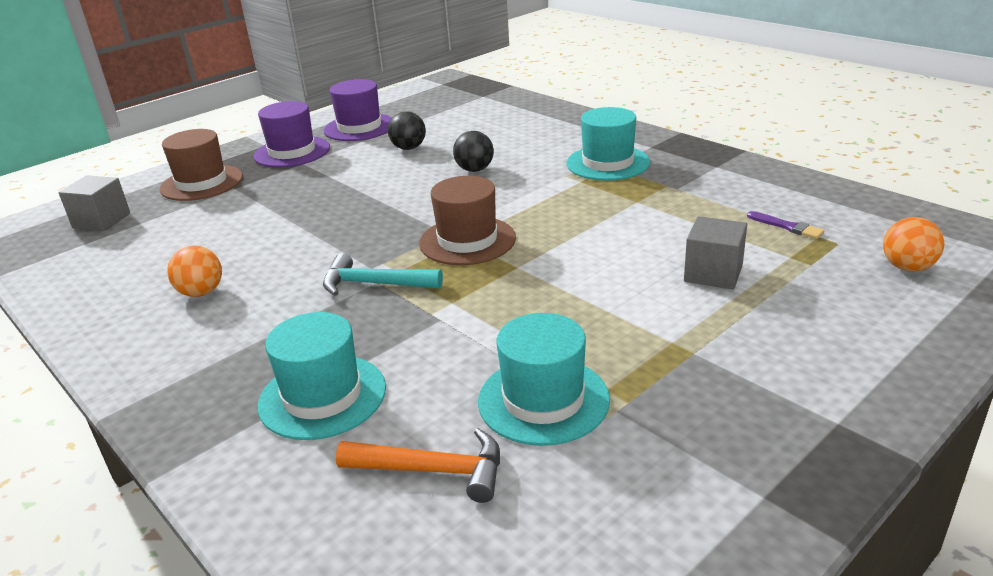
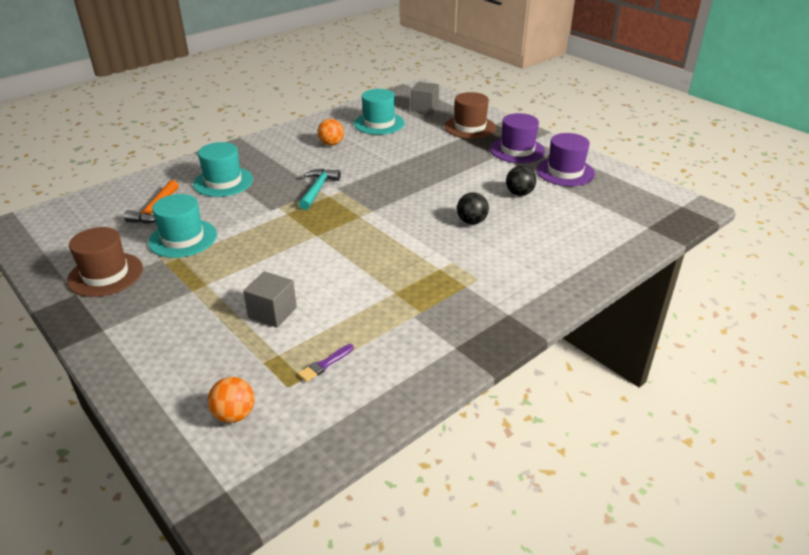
camera: 90 degrees right, 5 degrees up
(467, 240) = (358, 218): brown hat -> brown hat (105, 274)
(608, 163) = (473, 285): turquoise hat -> turquoise hat (379, 123)

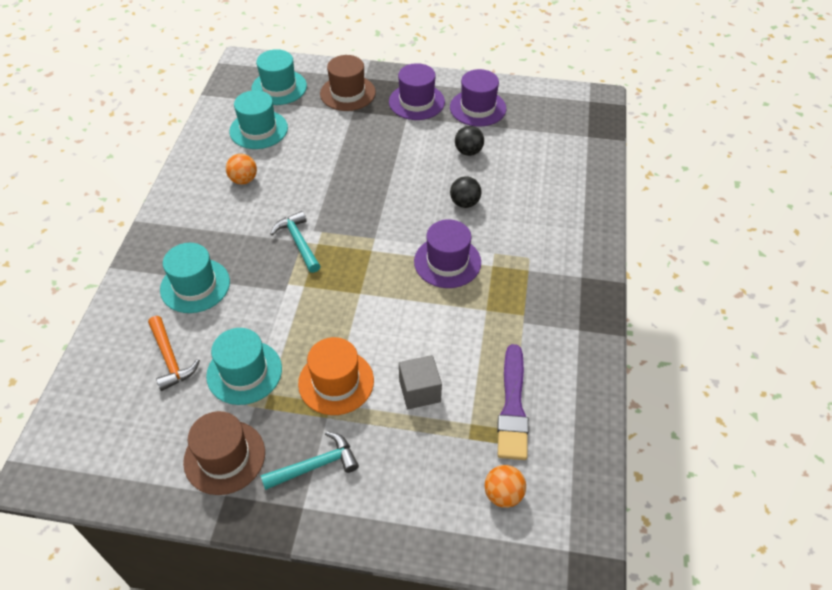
camera: 40 degrees left, 15 degrees up
(145, 312) = (315, 465): none -> turquoise hammer
(227, 275) = (336, 382): none -> orange hat
(325, 364) = (512, 407): purple brush -> purple brush, size x2.16
(406, 249) = (447, 262): none -> purple hat
(424, 108) = (279, 87): grey cube -> turquoise hat

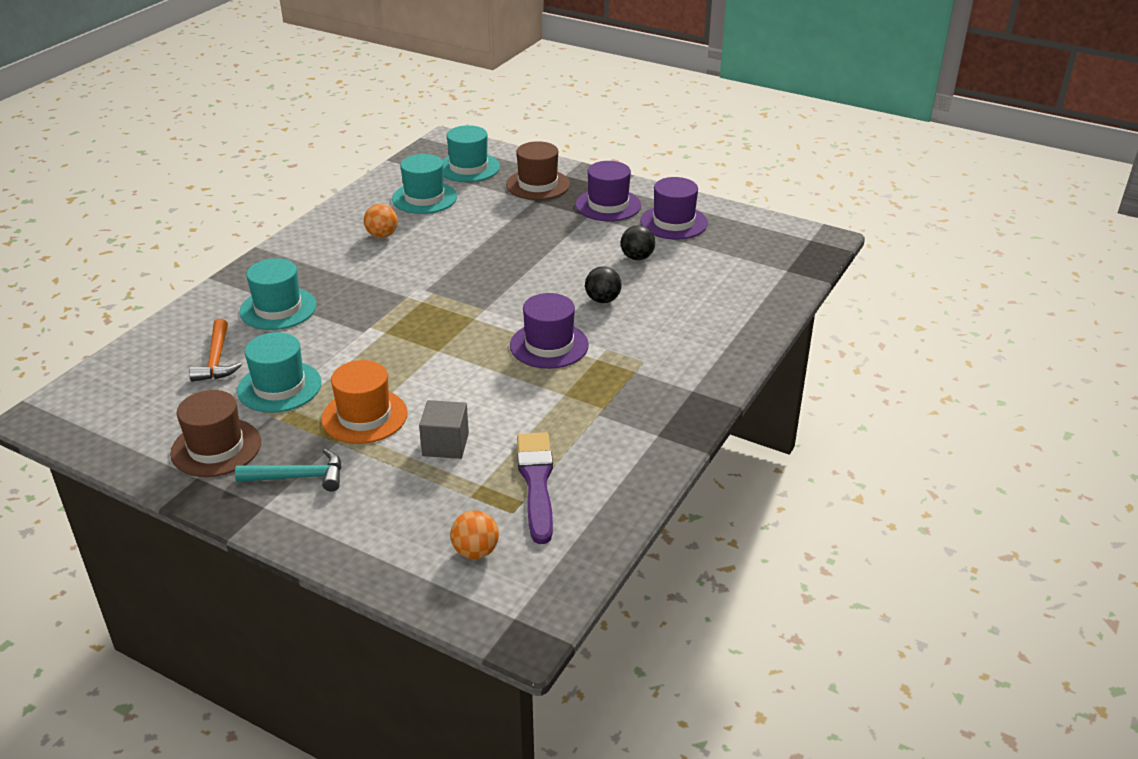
camera: 20 degrees right, 15 degrees down
(298, 242) = (403, 296): turquoise hammer -> none
(512, 407) = (536, 482): purple brush -> purple brush turned 150 degrees clockwise

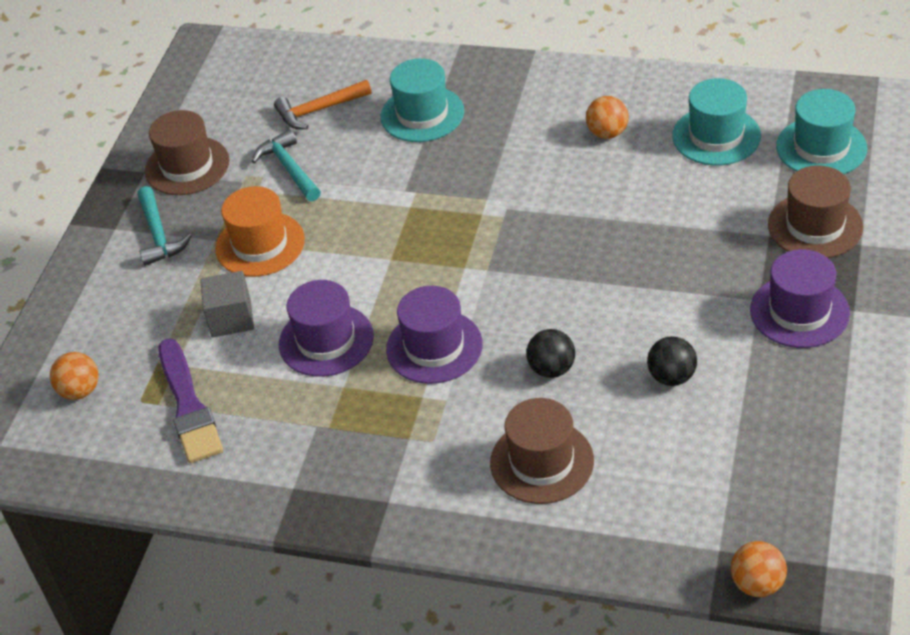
camera: 80 degrees right, 10 degrees up
(279, 387) = (289, 169): turquoise hat -> turquoise hammer
(536, 482) = (188, 406): purple brush -> purple brush turned 90 degrees clockwise
(673, 222) = (789, 393): purple hat -> purple hat (326, 340)
(686, 319) = (542, 462): none -> brown hat
(817, 263) = (757, 584): none -> orange ball

